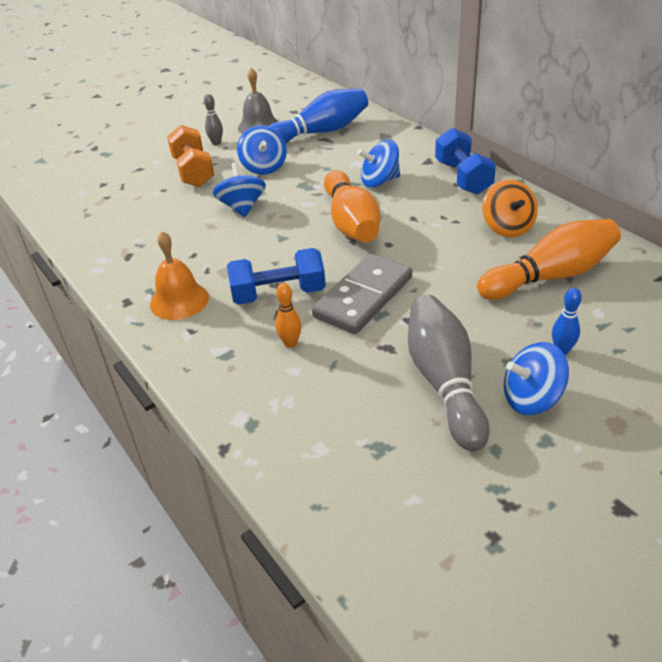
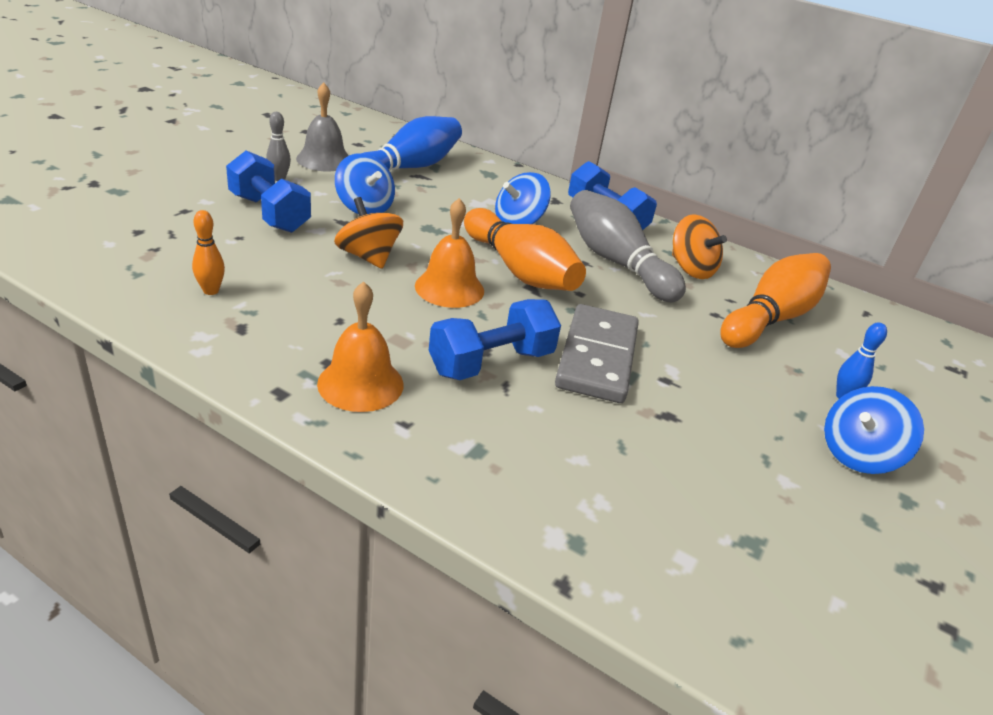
camera: 30 degrees left, 5 degrees down
(193, 171) = (269, 214): orange dumbbell -> blue dumbbell
(242, 207) = (368, 257): blue spinning top -> orange spinning top
(286, 234) = (449, 288): none -> orange bell
(290, 343) = (551, 424): orange bowling pin -> orange bowling pin (211, 291)
(444, 382) = (760, 449): grey bowling pin -> grey bowling pin (616, 262)

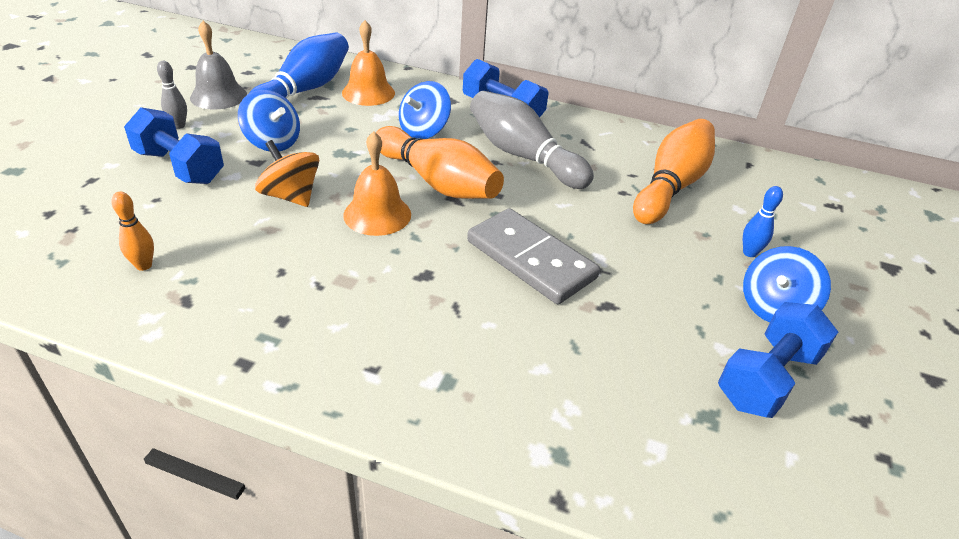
camera: 10 degrees left, 5 degrees up
(360, 383) = (320, 336): orange bell -> orange bell (368, 93)
(491, 363) = (437, 286): blue dumbbell -> blue dumbbell (767, 378)
(597, 357) = (531, 259): grey domino -> grey domino turned 45 degrees counterclockwise
(690, 269) = (590, 150): orange spinning top -> none

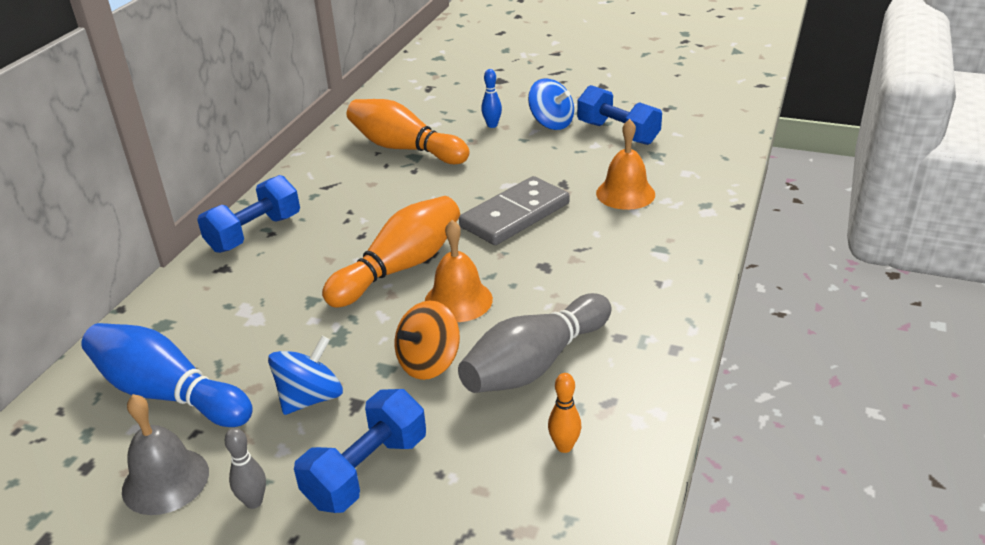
camera: 85 degrees left, 5 degrees down
(368, 93) = (189, 334): orange bell -> orange bell (625, 193)
(424, 131) = (295, 283): blue spinning top -> none
(523, 156) = (352, 219): grey bowling pin -> grey bowling pin (535, 364)

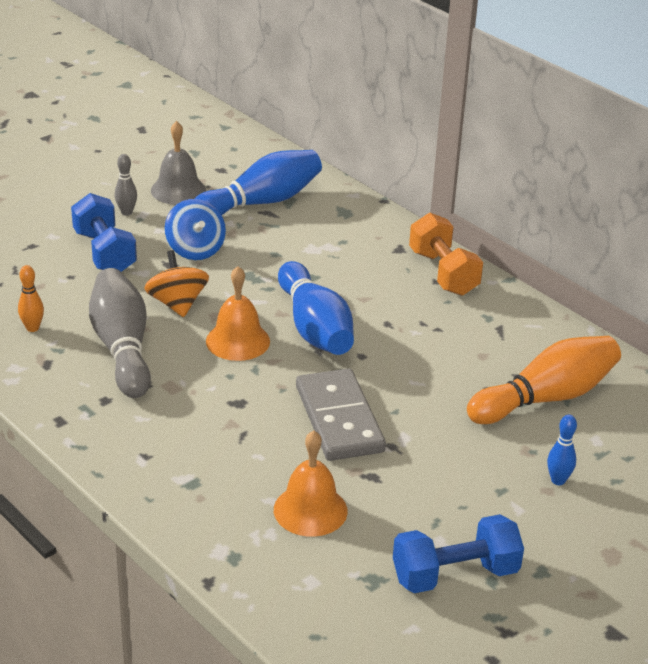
camera: 115 degrees right, 0 degrees up
(254, 233) = (443, 273): blue dumbbell -> orange dumbbell
(400, 268) = (314, 328): orange bowling pin -> blue bowling pin
(551, 123) = (527, 530): blue spinning top -> none

